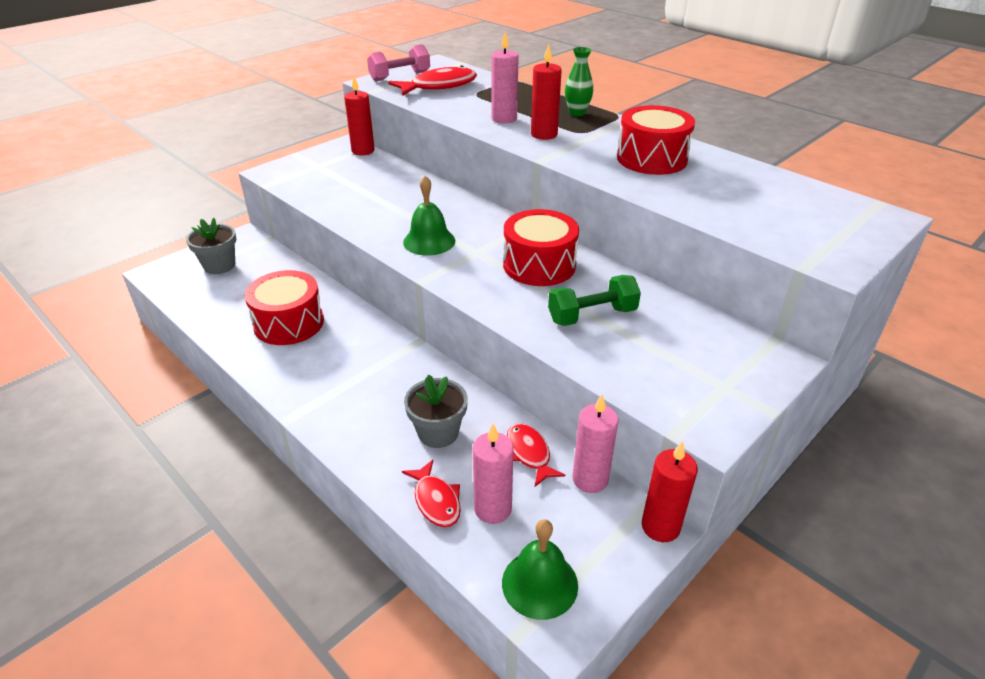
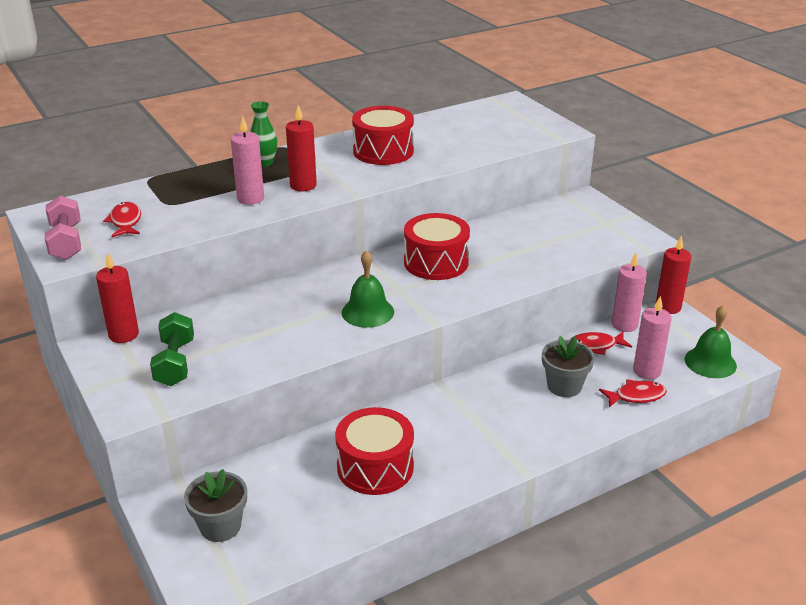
camera: 75 degrees left, 5 degrees down
(439, 86) = (126, 221): red fish -> red fish, size x0.60
(592, 315) = (516, 253): green dumbbell -> green dumbbell (175, 363)

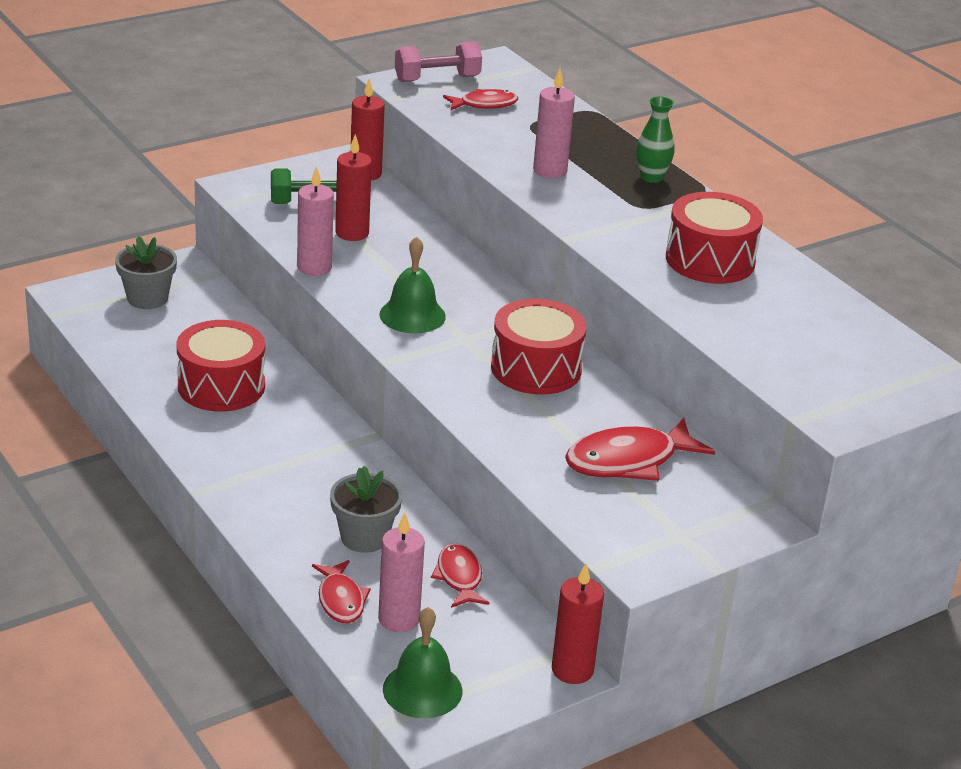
camera: 85 degrees right, 0 degrees up
(303, 185) = (590, 203): red candle -> red candle (352, 233)
(537, 234) = (628, 461): none -> red fish
(624, 325) = (516, 614): pink candle -> pink candle (314, 267)

